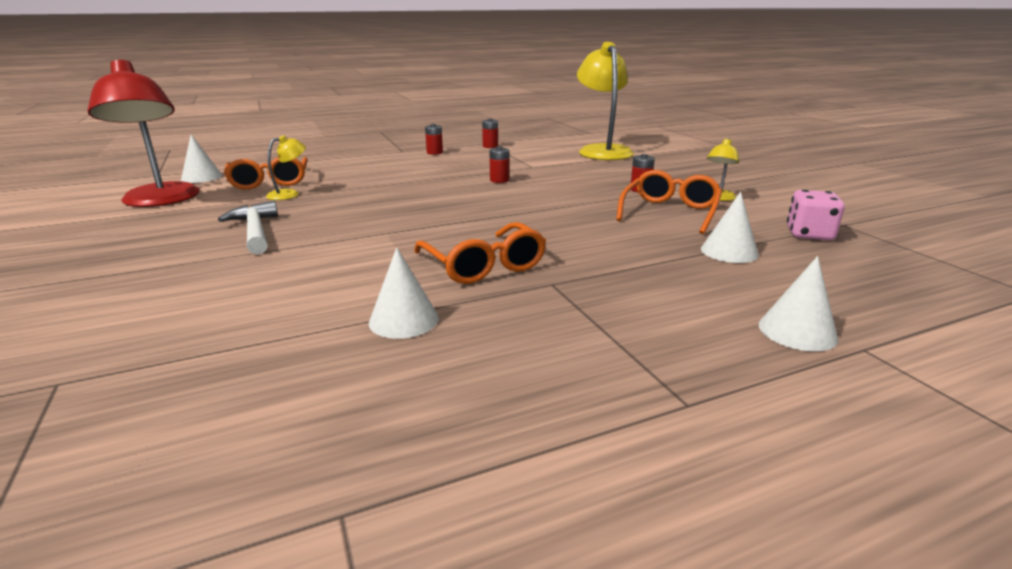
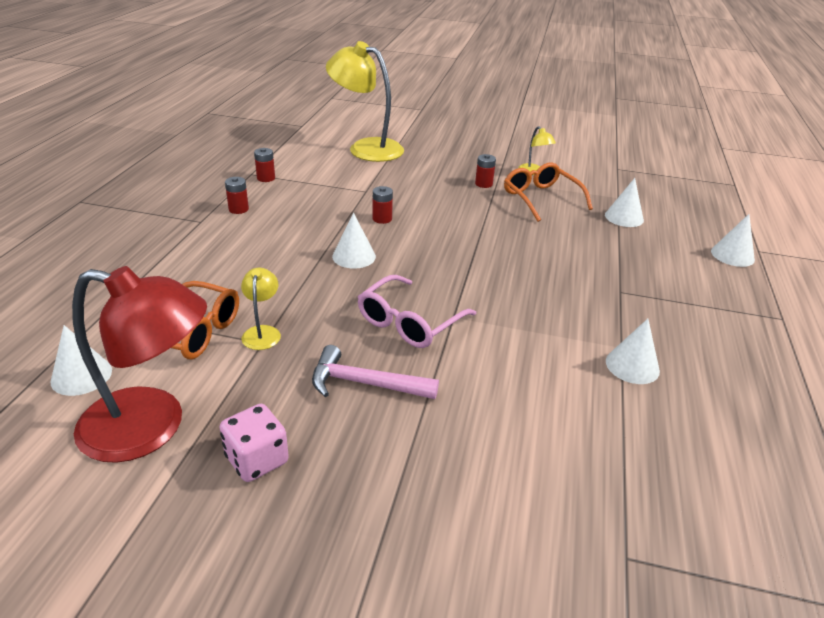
camera: 55 degrees left, 10 degrees up
(255, 231) = (365, 383): white hammer -> pink hammer
(356, 222) = (409, 322): none -> pink glasses
(426, 187) = (354, 256): none -> white cone
(484, 265) = (568, 302): orange glasses -> none
(809, 234) = (621, 184): pink dice -> pink dice (257, 460)

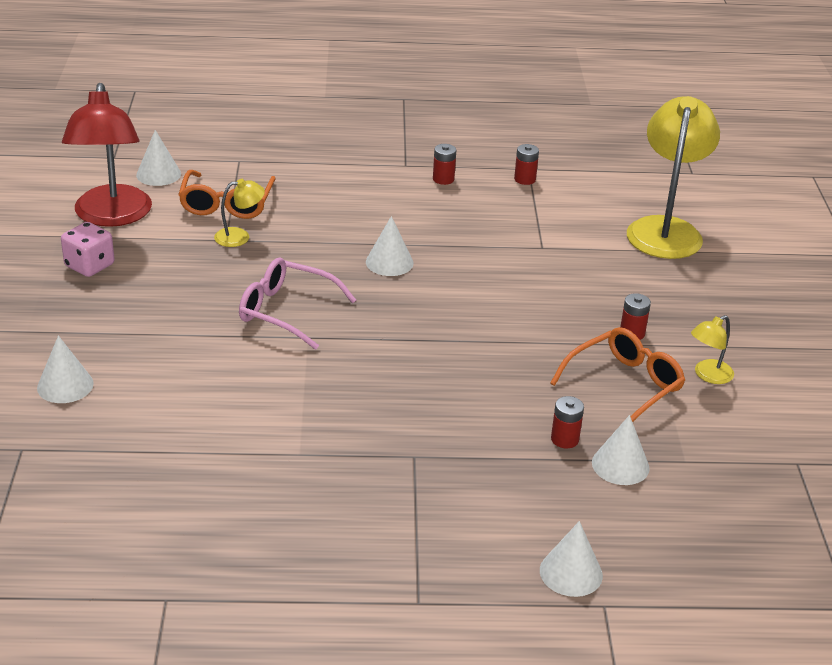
camera: 75 degrees right, 0 degrees up
(365, 383) = (188, 299): pink hammer -> none
(382, 219) = (481, 268): red battery -> red battery (564, 439)
(632, 366) = (268, 461): white cone -> white cone (65, 385)

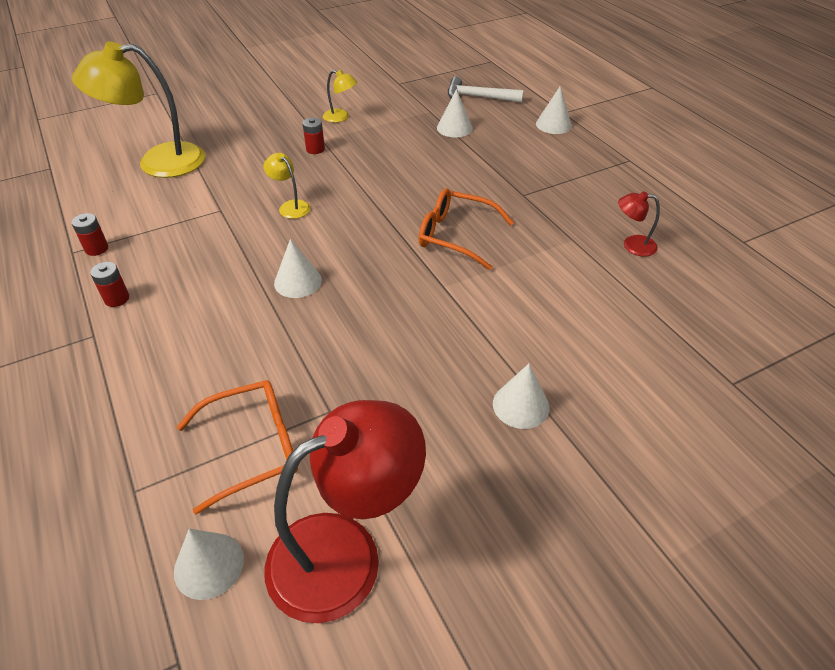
camera: 115 degrees left, 10 degrees up
(65, 385) = (644, 403): white cone -> white cone (521, 405)
(89, 266) = (461, 506): pink dice -> none
(239, 237) = (317, 402): yellow lamp -> yellow lamp (290, 206)
(248, 495) = (632, 245): none -> red lamp
(286, 311) = (419, 313): pink glasses -> none
(564, 439) = (450, 149): red battery -> none
(624, 385) = (376, 141): orange glasses -> orange glasses (455, 235)
(707, 529) = (478, 97): none -> white hammer

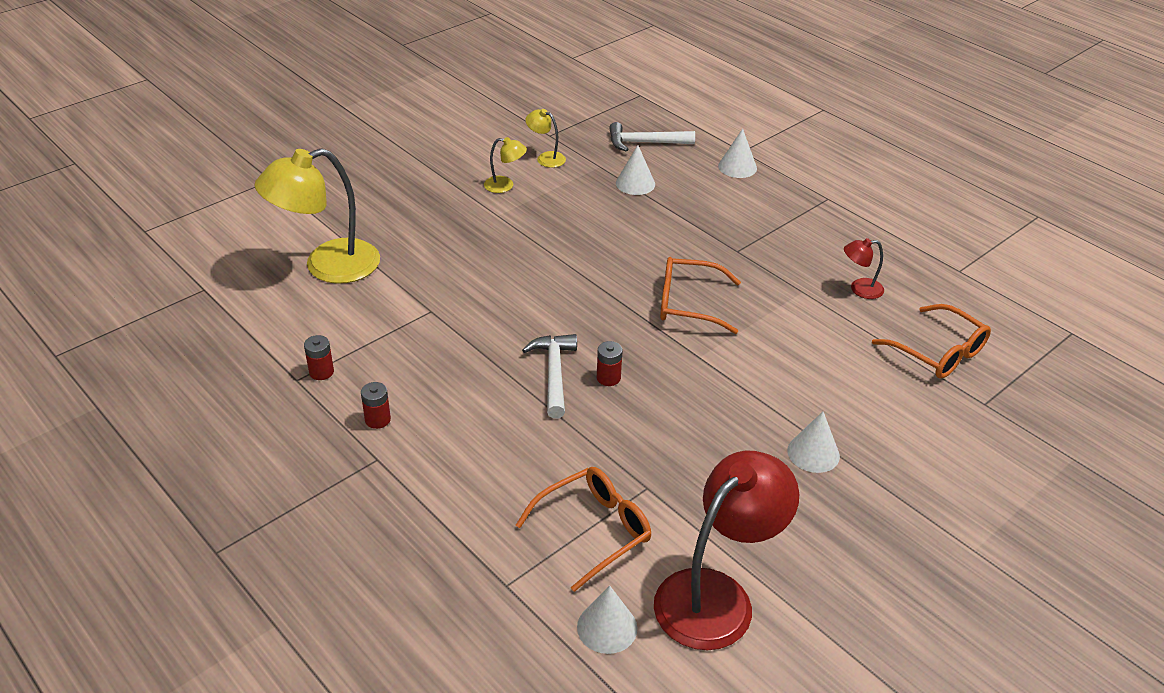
camera: 15 degrees left, 5 degrees down
(290, 206) = (504, 296): yellow lamp -> yellow lamp (546, 158)
(298, 281) = (554, 374): white cone -> white hammer
(315, 149) = (496, 228): red battery -> red battery (608, 378)
(696, 320) = (939, 352): none -> orange glasses

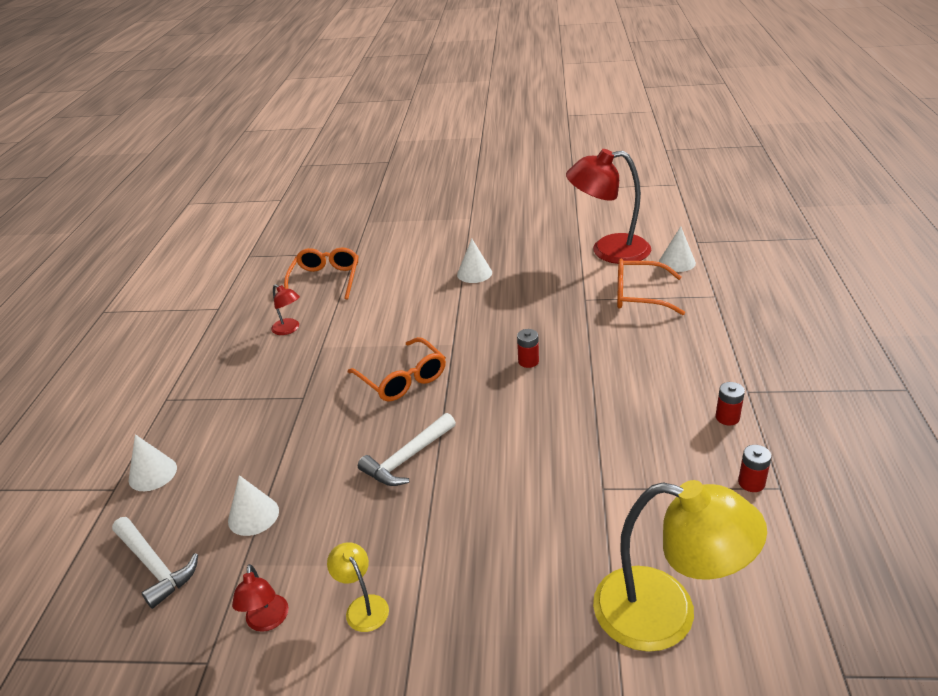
camera: 130 degrees left, 5 degrees down
(546, 158) = (267, 621): yellow lamp -> red lamp
(554, 374) = (561, 382): white hammer -> white hammer (407, 458)

